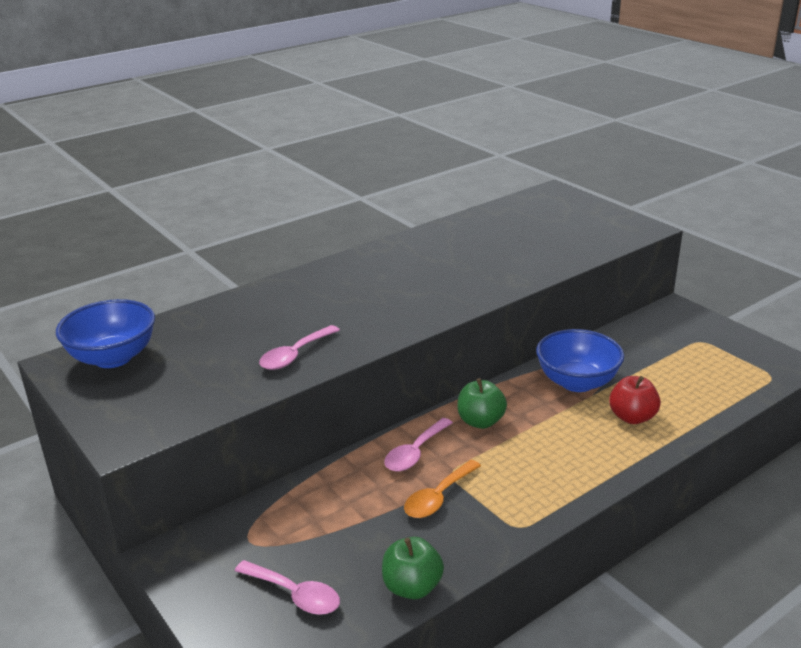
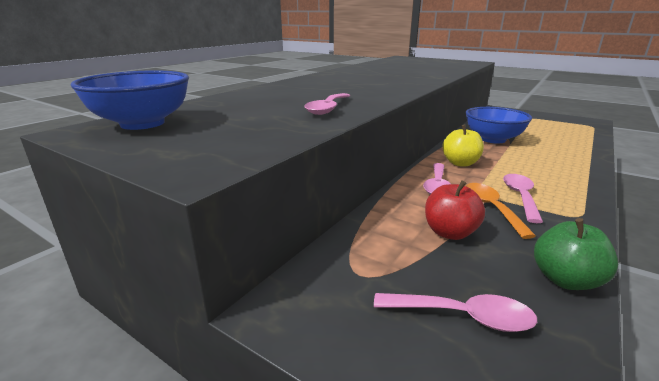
camera: 20 degrees left, 5 degrees down
(438, 497) = (491, 208): orange spoon -> orange spoon turned 150 degrees clockwise
(480, 421) = (460, 163): green apple -> yellow apple
(489, 488) = (520, 197): none -> pink spoon
(632, 417) = (550, 149): red apple -> red apple (450, 232)

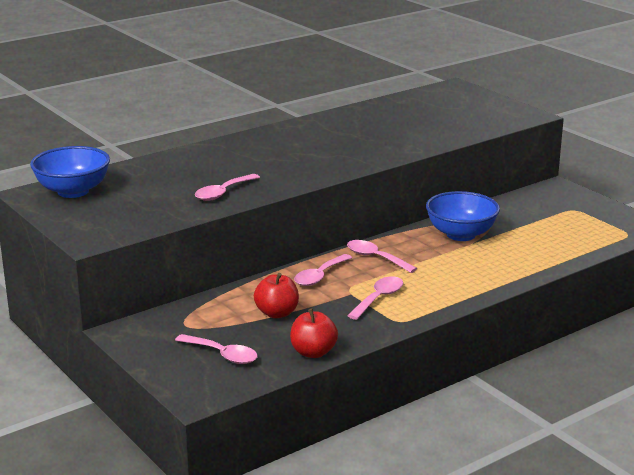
camera: 20 degrees right, 0 degrees up
(460, 163) = (376, 258): yellow apple -> pink spoon
(491, 208) = (337, 303): orange spoon -> none
(565, 280) = (313, 352): green apple -> red apple

